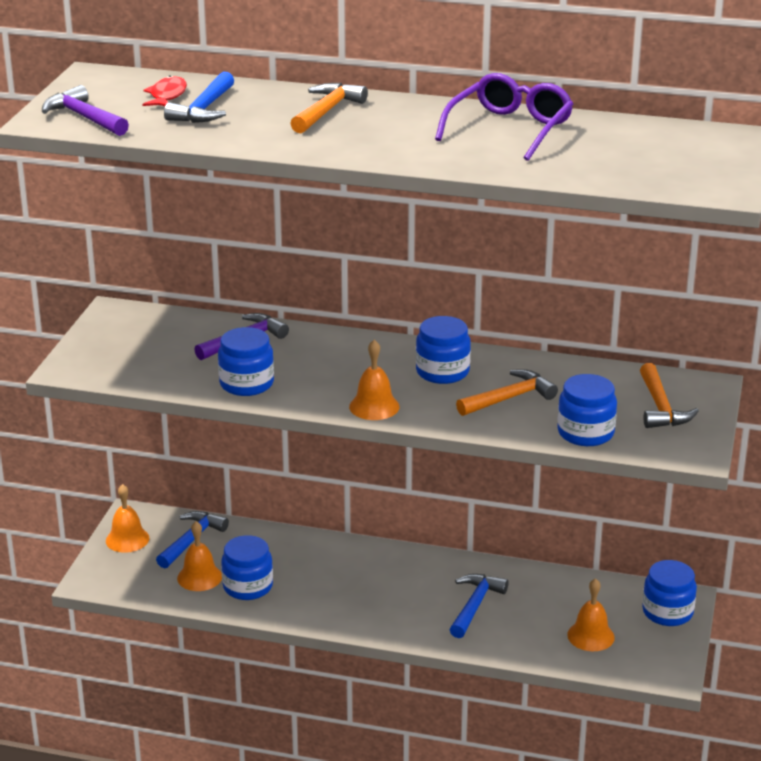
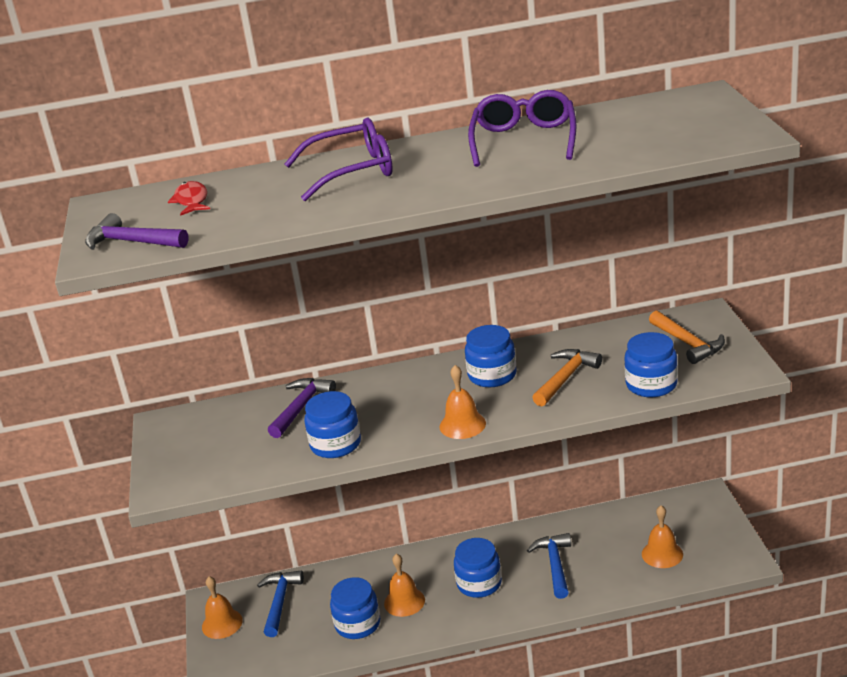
camera: 20 degrees left, 0 degrees up
(199, 577) = (310, 632): orange bell -> orange bell (404, 601)
(204, 109) = (239, 202): blue hammer -> none
(326, 111) = (351, 171): orange hammer -> purple glasses
(667, 612) = (702, 511): blue jar -> blue jar (479, 583)

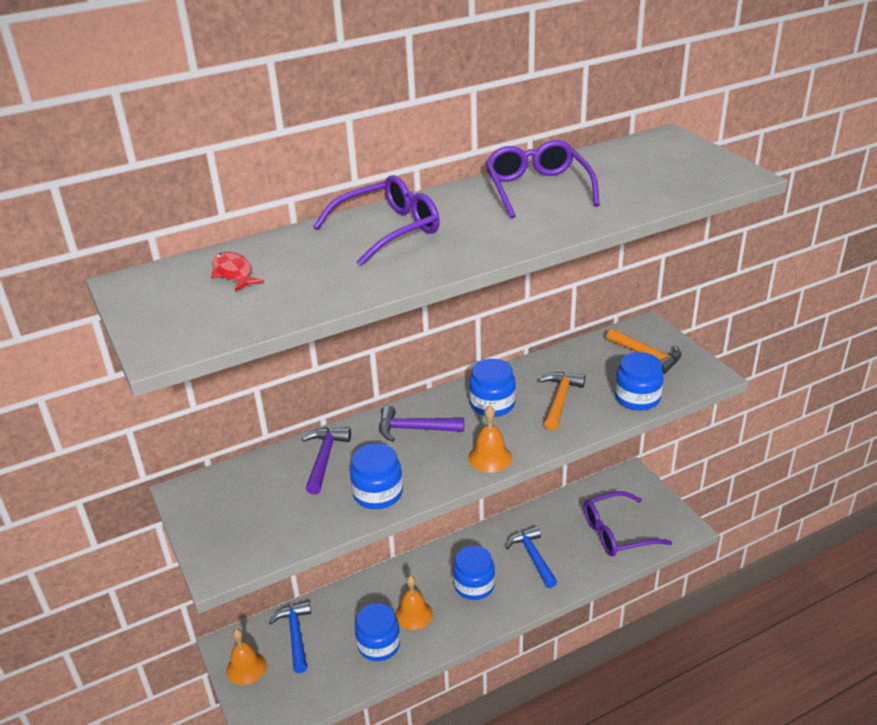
camera: 20 degrees left, 5 degrees up
(131, 242) = (195, 327): purple hammer -> purple hammer (414, 429)
(662, 554) = (617, 532): orange bell -> purple glasses

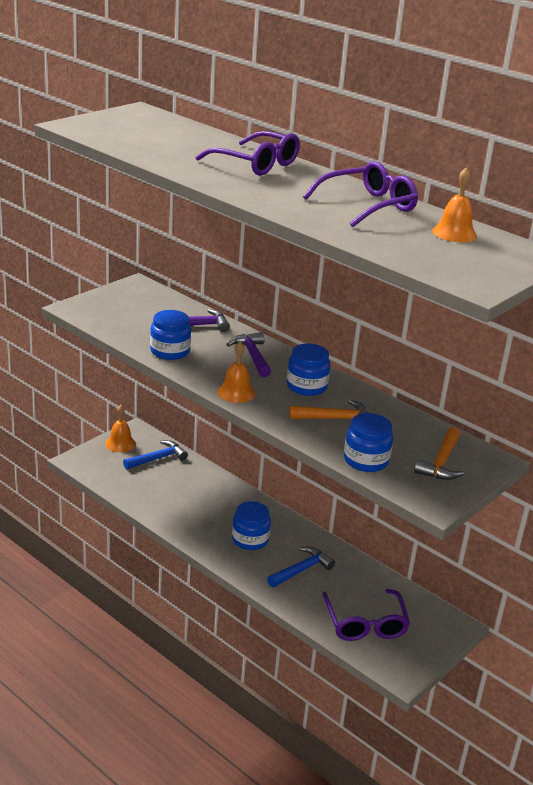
camera: 65 degrees right, 5 degrees down
(233, 273) = (166, 131): red fish -> none
(379, 644) = (166, 499): blue jar -> none
(413, 614) = (203, 511): orange bell -> orange bell (454, 233)
(617, 532) = (365, 623): purple glasses -> purple glasses turned 150 degrees counterclockwise

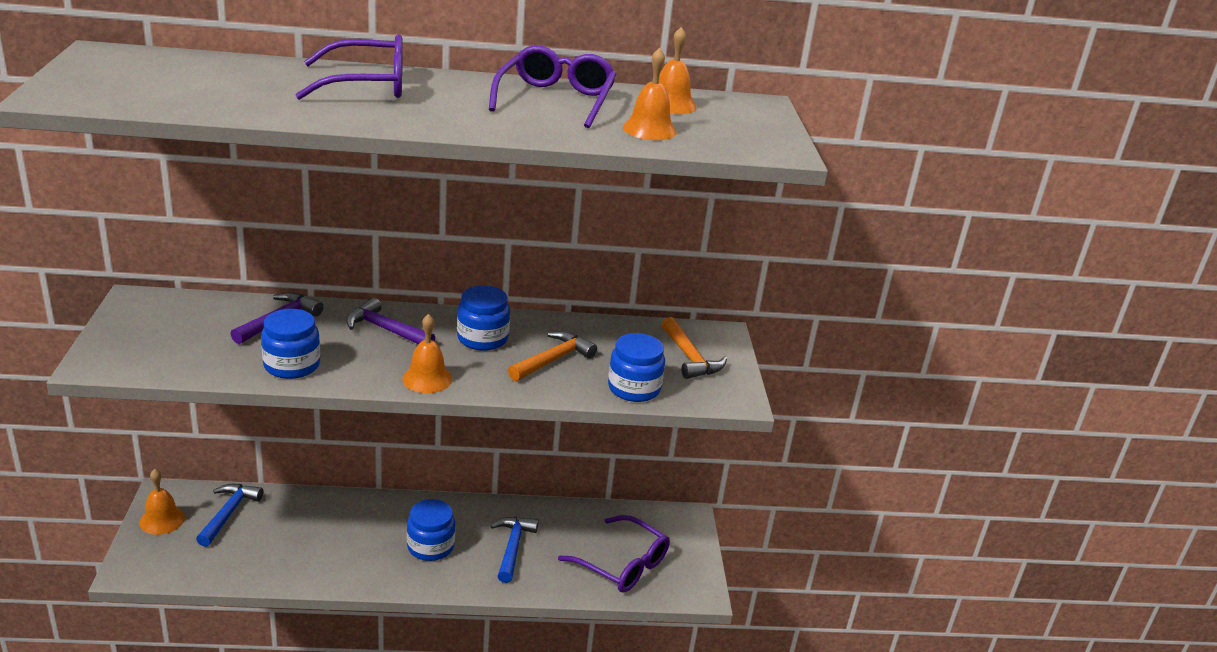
camera: 45 degrees left, 0 degrees up
(398, 241) = (649, 129): none -> orange bell

